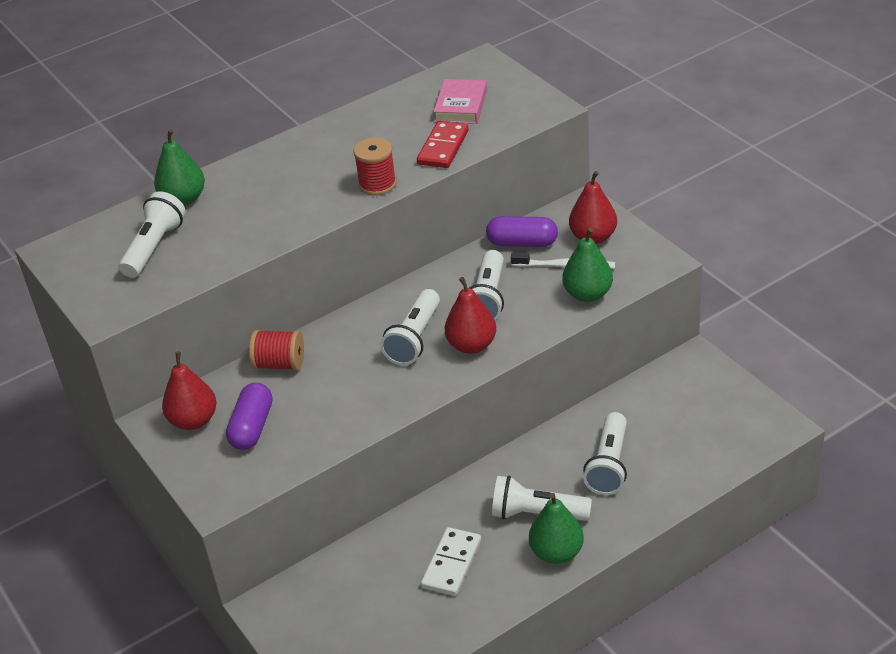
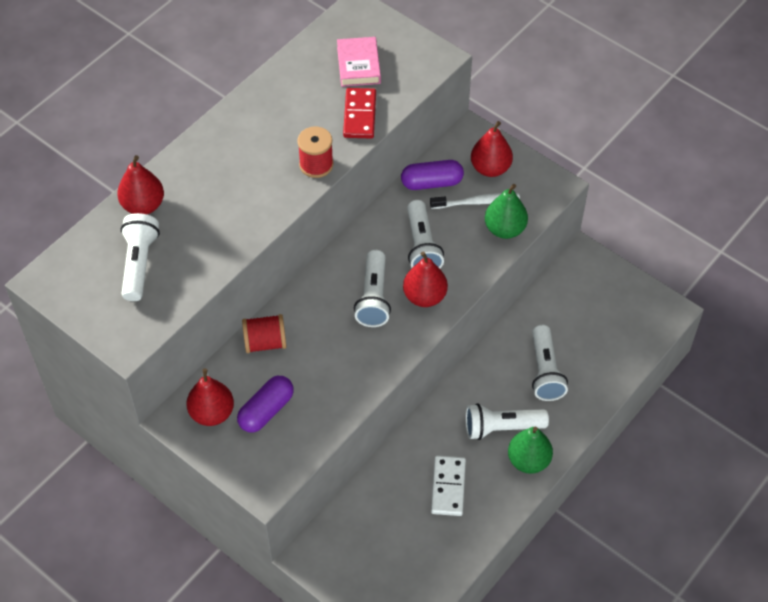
camera: 20 degrees left, 15 degrees up
(183, 199) = (143, 205): green pear -> red pear
(252, 427) = (266, 411): purple capsule -> purple capsule turned 45 degrees clockwise

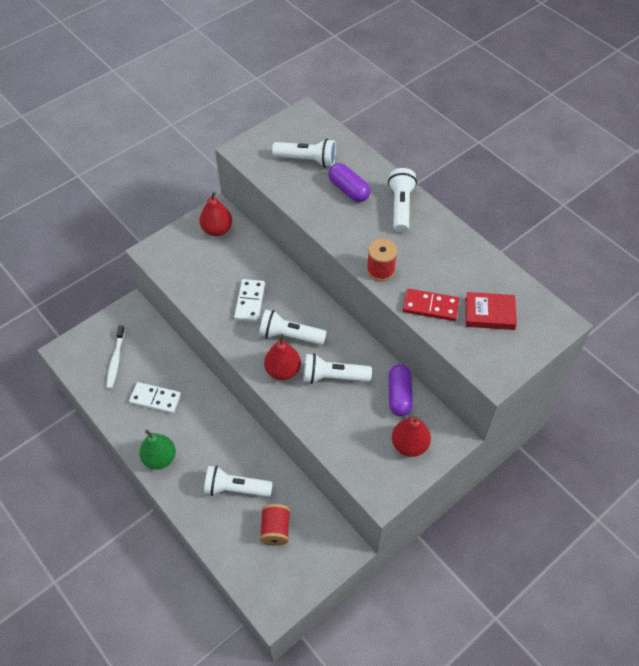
camera: 100 degrees right, 0 degrees up
(143, 205) = (359, 165): red pear -> none
(265, 342) = (266, 264): red spool -> red spool (275, 529)
(266, 411) = (210, 259): purple capsule -> purple capsule (348, 190)
(330, 349) = (250, 302): none -> white domino
(358, 65) = (489, 313): pink book -> red book
(477, 202) = (372, 426): white toothbrush -> white toothbrush (116, 360)
(501, 427) = (193, 445): white flashlight -> white flashlight (401, 207)
(505, 229) = (339, 443): green pear -> none

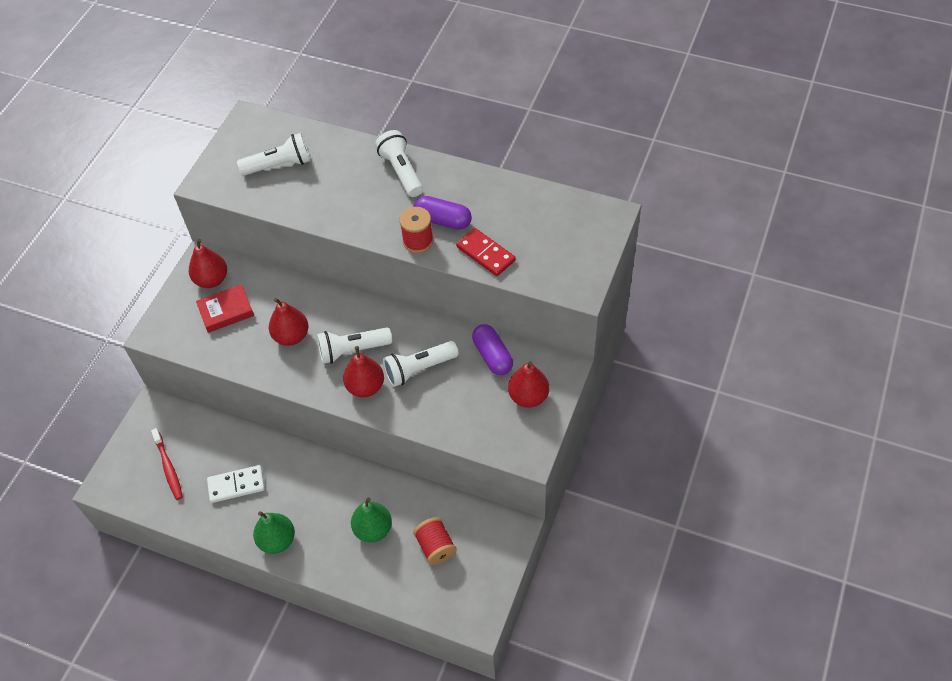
camera: 25 degrees left, 0 degrees up
(116, 360) = (168, 467): white toothbrush -> red toothbrush
(235, 488) = (373, 529): white flashlight -> green pear
(250, 302) = (291, 336): white domino -> red pear
(348, 190) = (340, 177): purple capsule -> purple capsule (443, 220)
(430, 306) = (485, 254): red domino -> red domino turned 60 degrees clockwise
(489, 313) = (544, 235): red book -> red book (226, 311)

